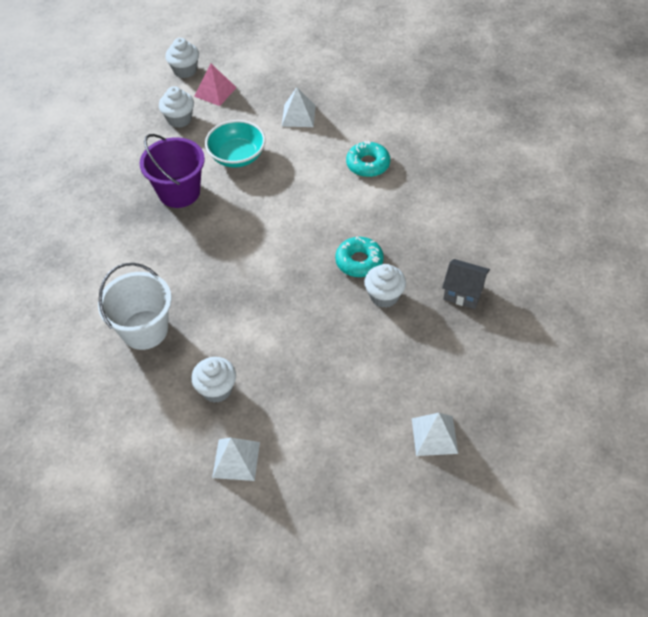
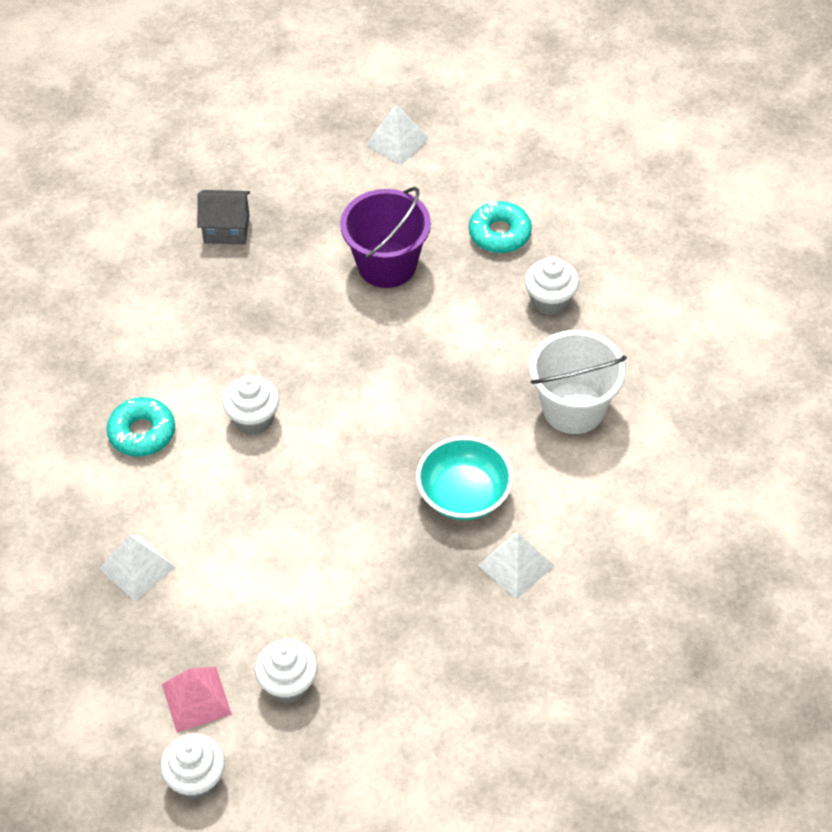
camera: 140 degrees left, 0 degrees up
(179, 192) = (392, 559): purple bucket -> purple bucket (387, 265)
(236, 459) = (584, 232): white pyramid -> white pyramid (515, 565)
(237, 156) = (274, 561): turquoise bowl -> turquoise bowl (464, 494)
(359, 261) = (286, 327): turquoise donut -> turquoise donut (500, 233)
(384, 296) = (303, 276): white cupcake -> white cupcake (253, 419)
(463, 292) = (227, 229): grey house -> grey house turned 60 degrees counterclockwise

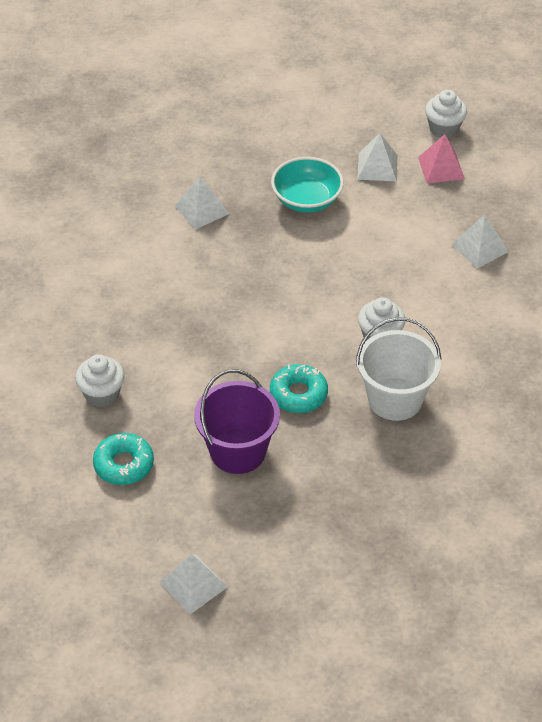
camera: 170 degrees left, 5 degrees down
(142, 433) = (473, 340): turquoise donut -> turquoise donut (298, 394)
(227, 229) = (384, 513): grey house -> none
(288, 684) = (377, 167): white cupcake -> white pyramid
(464, 494) = (225, 258): turquoise bowl -> turquoise bowl (306, 200)
(573, 408) = (118, 305): white bucket -> white bucket (395, 399)

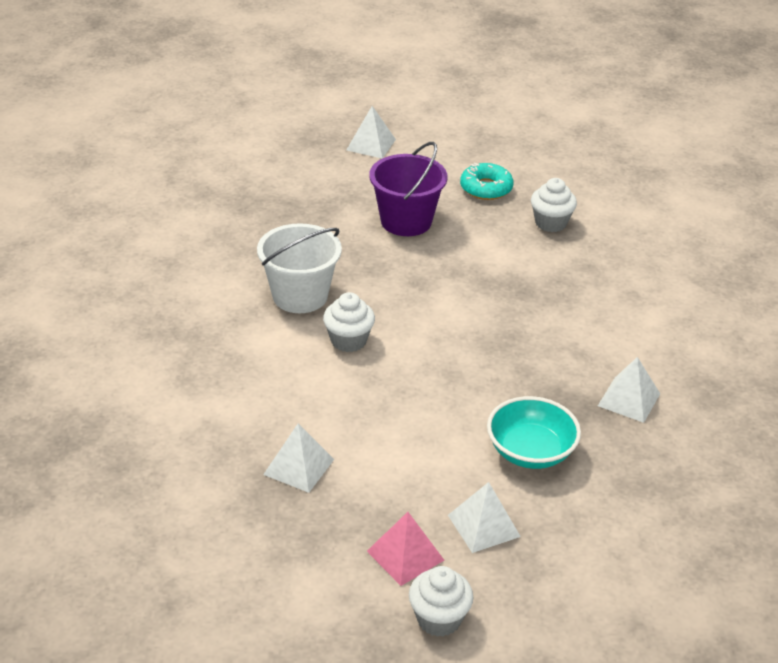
camera: 150 degrees right, 10 degrees down
(298, 394) = (389, 273): turquoise donut -> none

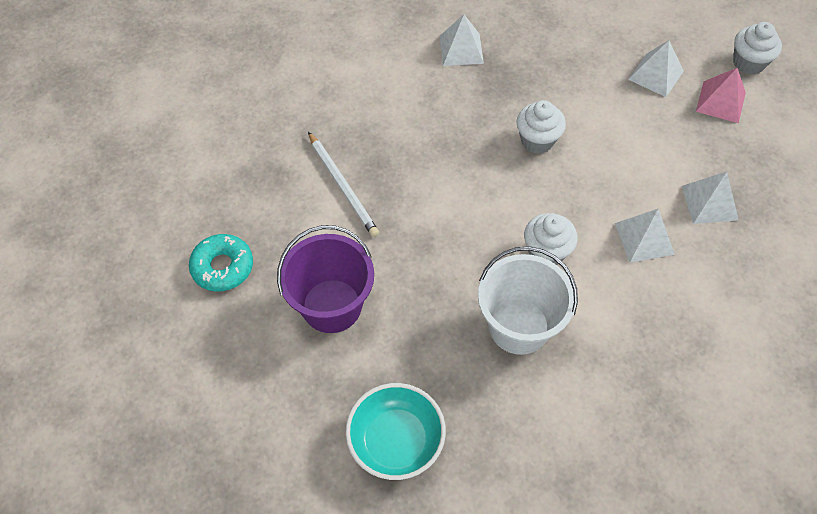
camera: 120 degrees left, 20 degrees up
(371, 144) = (197, 426): white pyramid -> white pyramid (644, 238)
(514, 265) = (343, 186): none -> white pencil
(530, 451) = (565, 80): turquoise bowl -> turquoise bowl (396, 441)
(551, 223) = (252, 188): white cupcake -> white cupcake (537, 140)

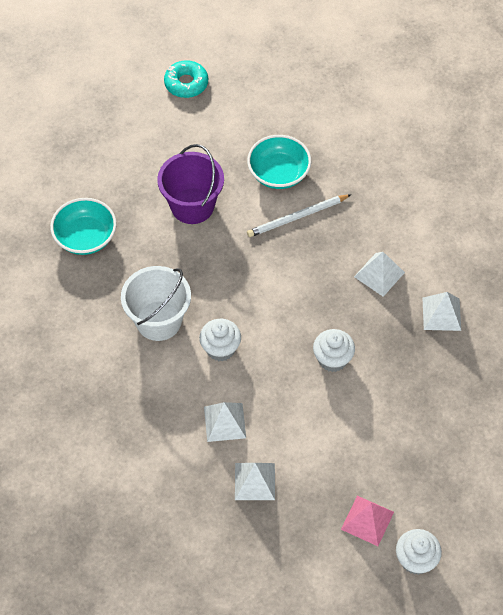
camera: 95 degrees right, 0 degrees up
(222, 267) = (233, 142): turquoise donut -> turquoise donut (186, 83)
(275, 210) = (278, 173): none -> turquoise bowl
(656, 75) = (403, 471): white pyramid -> white pyramid (379, 274)

